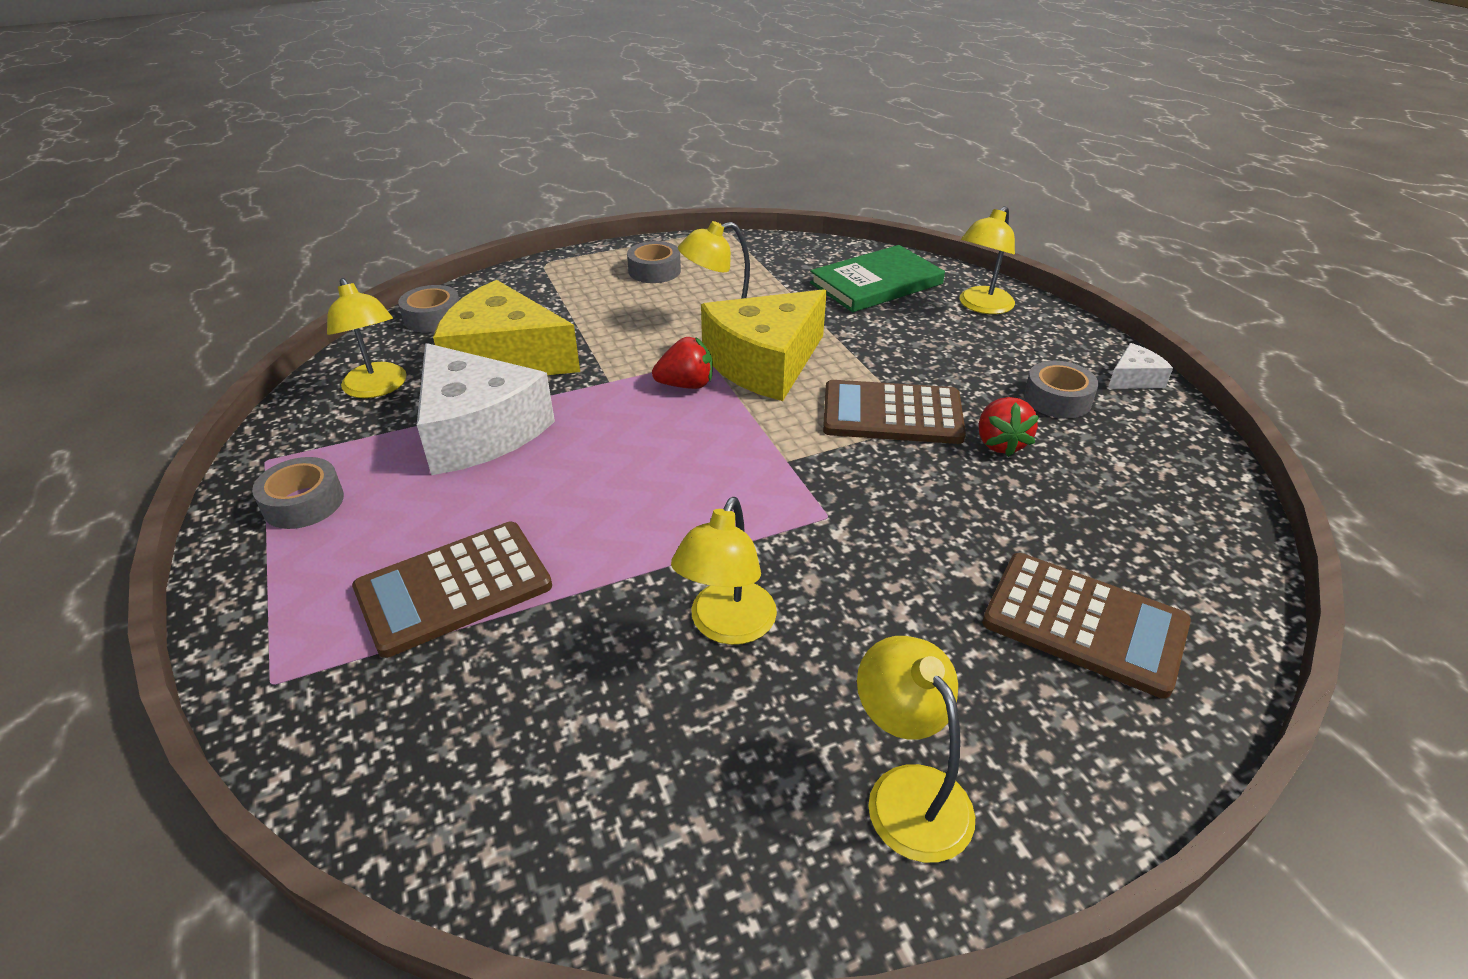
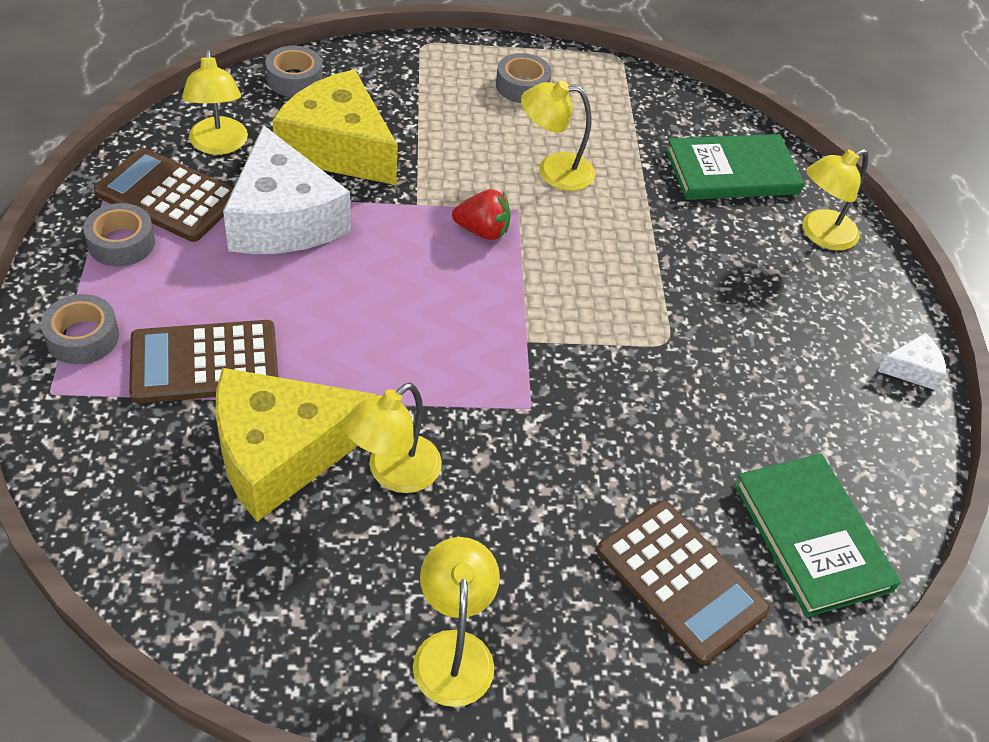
camera: 15 degrees right, 10 degrees up
(765, 363) = (566, 231): yellow cheese -> yellow cheese (280, 453)
(892, 414) = (650, 326): brown calculator -> brown calculator (168, 196)
(1000, 443) = (729, 392): red strawberry -> none
(1057, 399) = (818, 365): grey tape -> grey tape (83, 337)
(1166, 538) = (811, 536): none -> green book

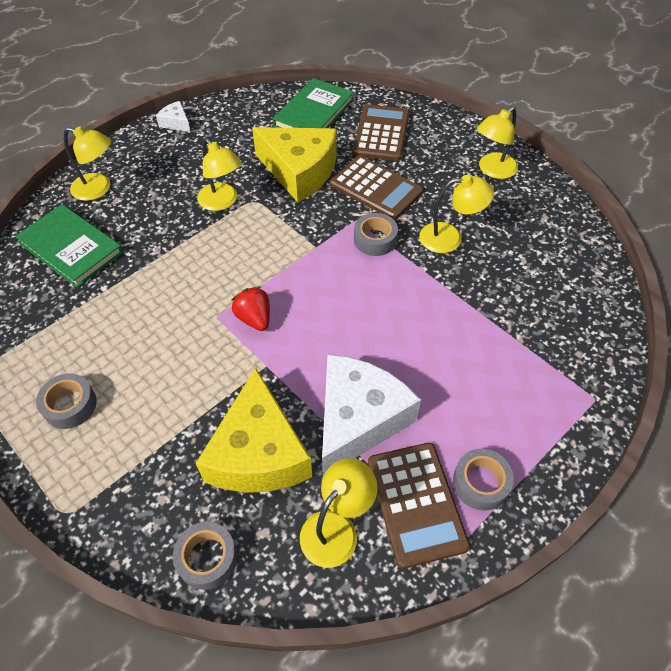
camera: 125 degrees left, 5 degrees up
(83, 337) = (554, 423): grey tape -> grey tape (375, 239)
(205, 363) = (493, 354): brown calculator -> brown calculator (376, 188)
(280, 453) = (494, 281): yellow cheese -> yellow cheese (299, 171)
(553, 171) = (158, 324): yellow lamp -> yellow lamp (222, 202)

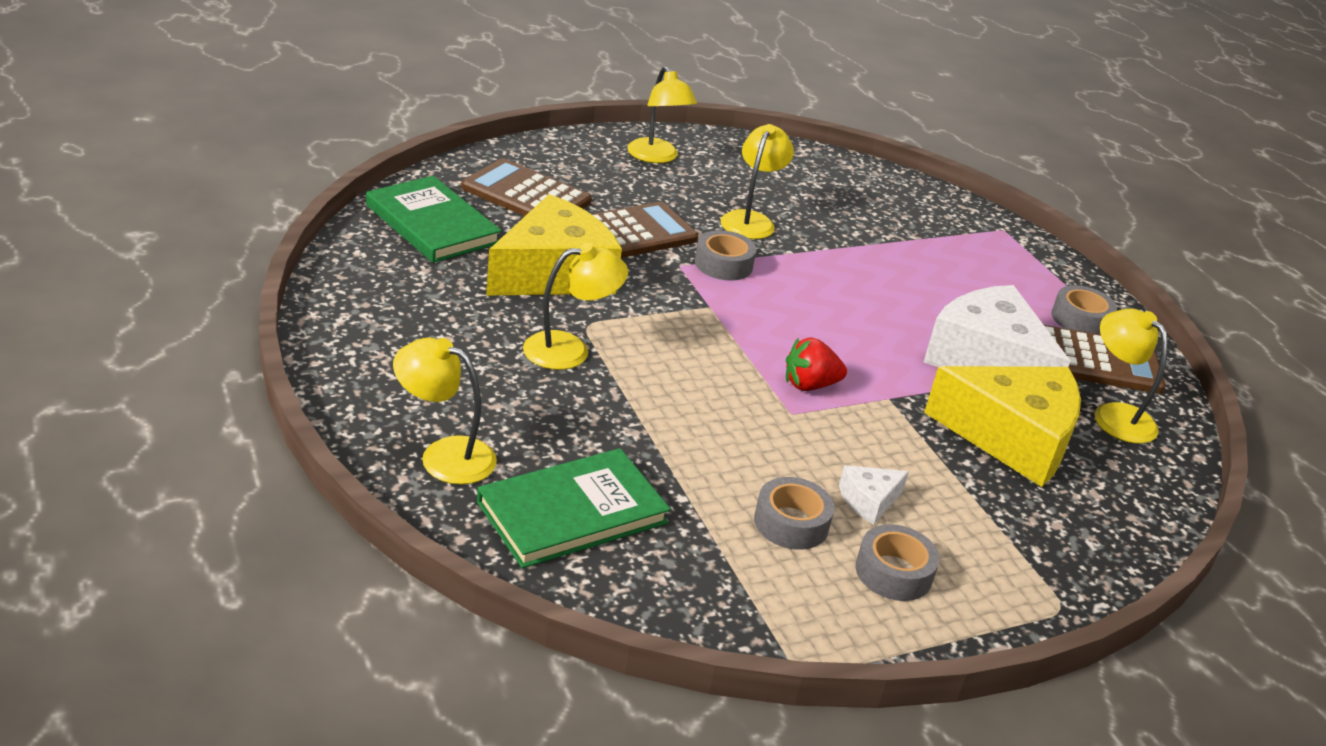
camera: 75 degrees left, 20 degrees down
(98, 189) = (444, 455): yellow lamp -> yellow lamp turned 105 degrees counterclockwise
(176, 123) = (336, 340): white cheese -> white cheese (869, 501)
(207, 558) = (1137, 508): grey tape -> grey tape (791, 523)

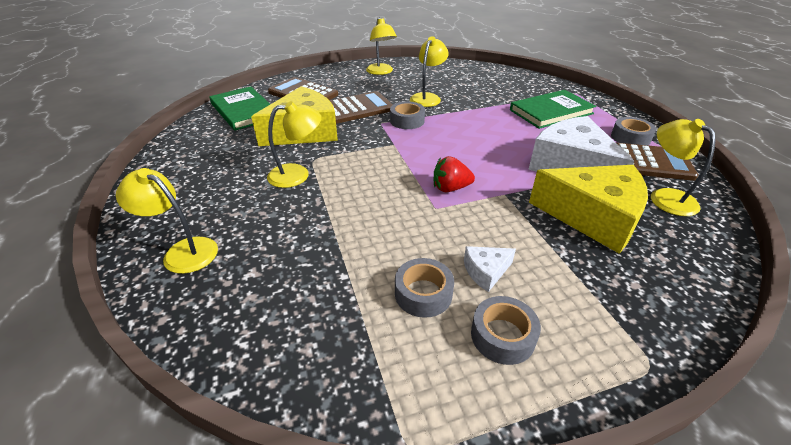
camera: 10 degrees right, 5 degrees up
(572, 512) = (256, 292): green book -> green book (551, 112)

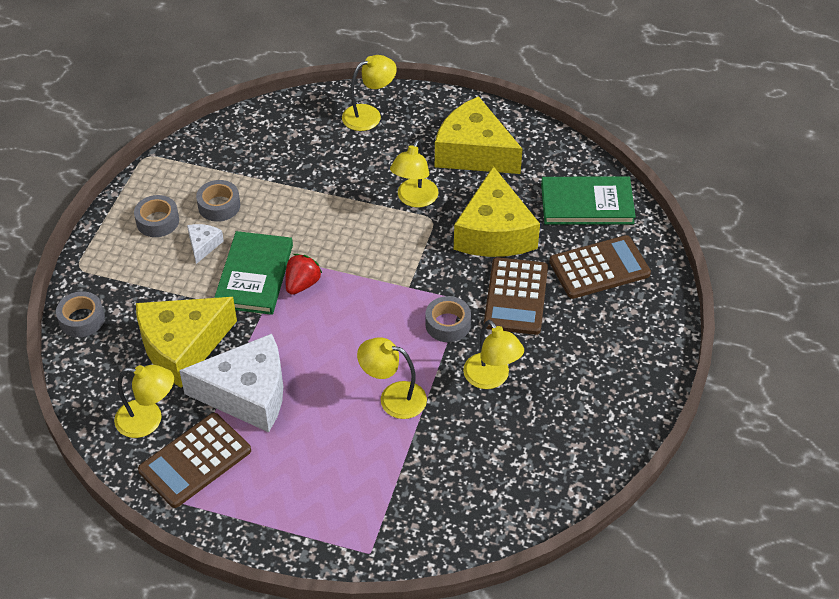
camera: 125 degrees right, 10 degrees up
(212, 168) = (474, 152): none -> yellow cheese
(381, 72) = (616, 378): yellow lamp -> yellow lamp (393, 398)
(551, 112) = (351, 474): green book -> green book (254, 276)
(630, 138) = (236, 496): grey tape -> grey tape (82, 319)

